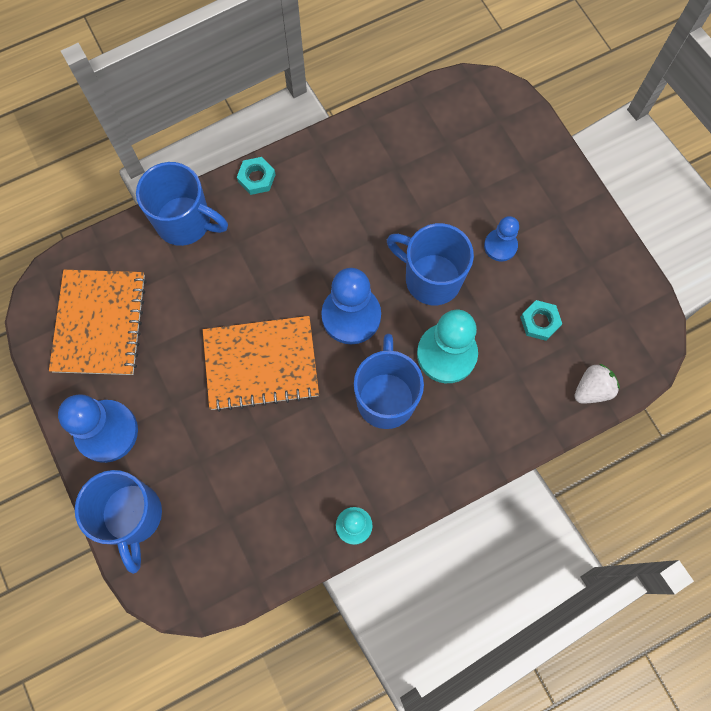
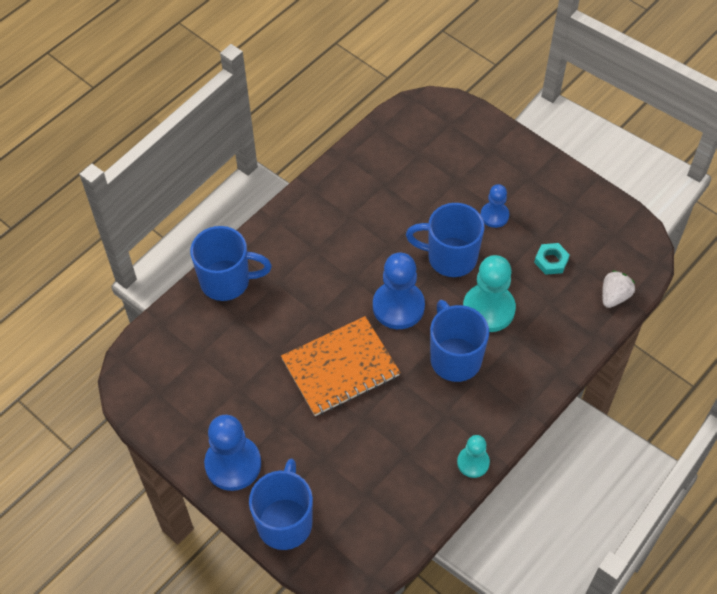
camera: 20 degrees left, 15 degrees down
(99, 323) = (188, 382): orange notebook -> none
(132, 516) = (285, 522): blue mug -> blue mug turned 135 degrees counterclockwise
(256, 178) = (272, 228): turquoise nut -> none

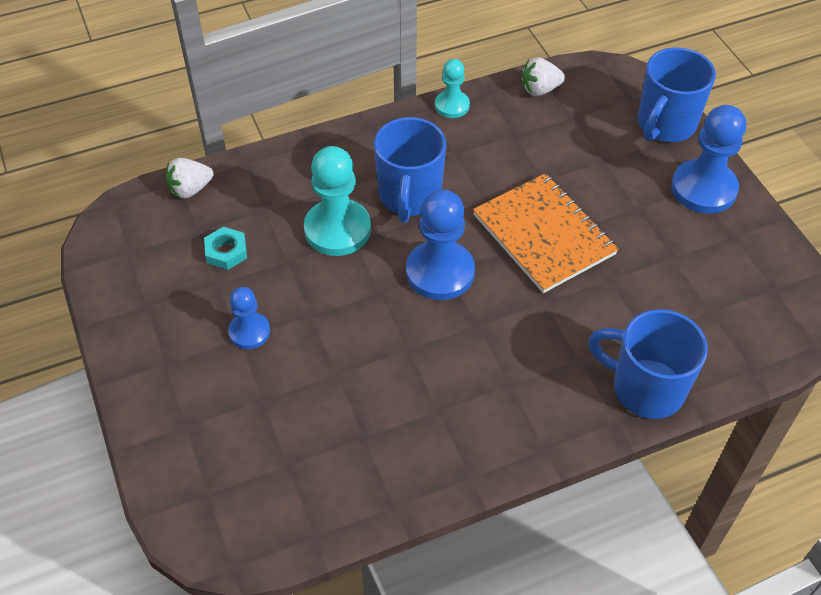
camera: 155 degrees left, 5 degrees down
(340, 367) = (543, 235): orange notebook -> orange notebook turned 60 degrees clockwise
(408, 515) = (540, 89): none -> white strawberry
(450, 257) = (341, 303): blue mug -> none

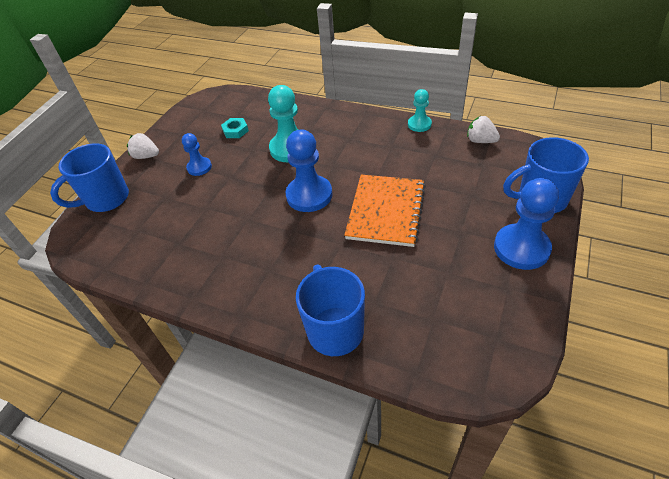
camera: 50 degrees right, 5 degrees down
(190, 189) = (256, 99): white strawberry -> white strawberry (146, 156)
(409, 197) = (341, 153): blue mug -> blue mug (106, 199)

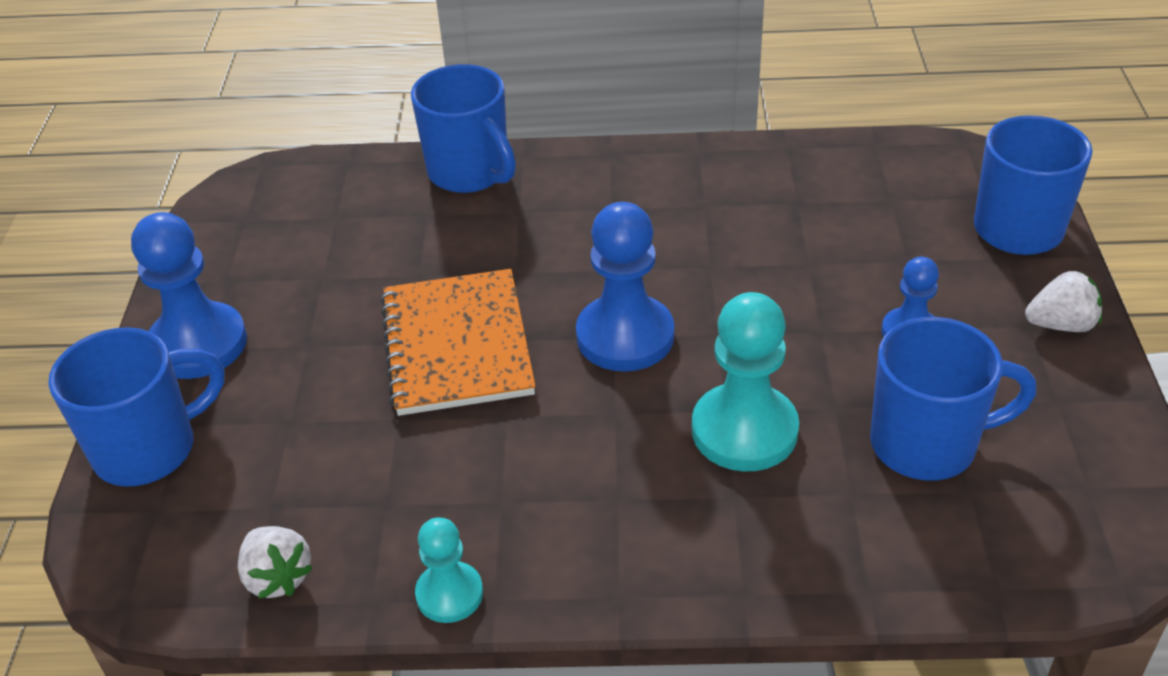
camera: 155 degrees right, 5 degrees down
(235, 131) = (927, 444): turquoise nut -> blue mug
(480, 141) = (277, 577): white strawberry -> white strawberry turned 45 degrees clockwise

